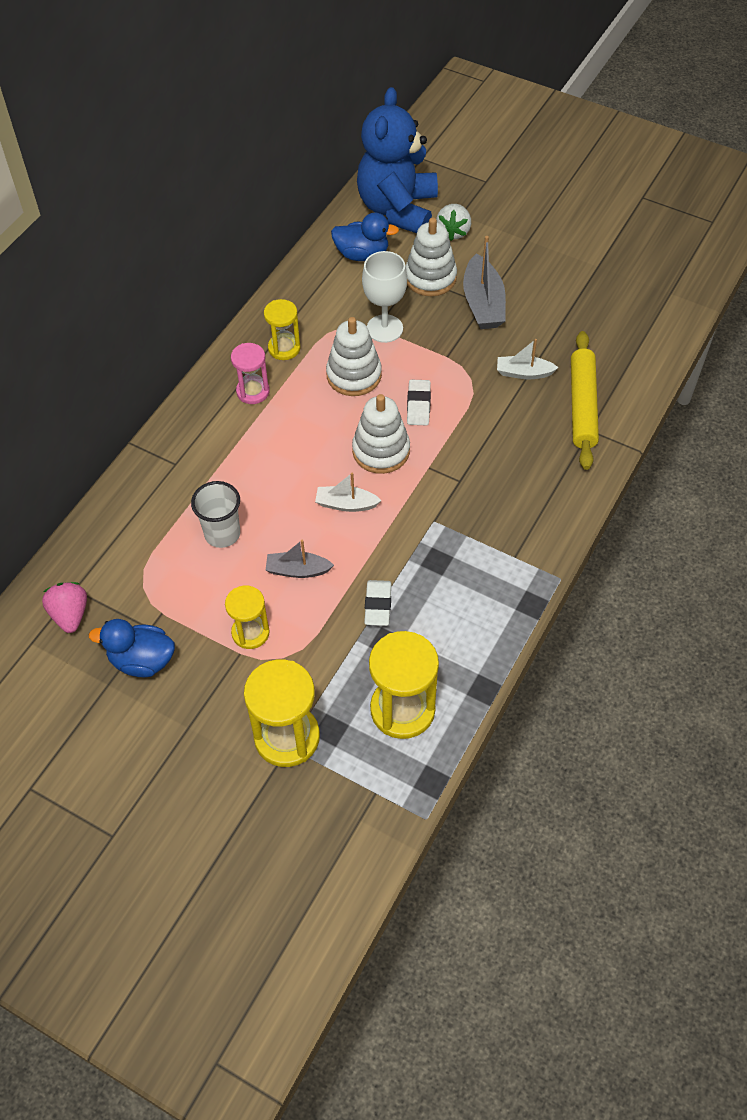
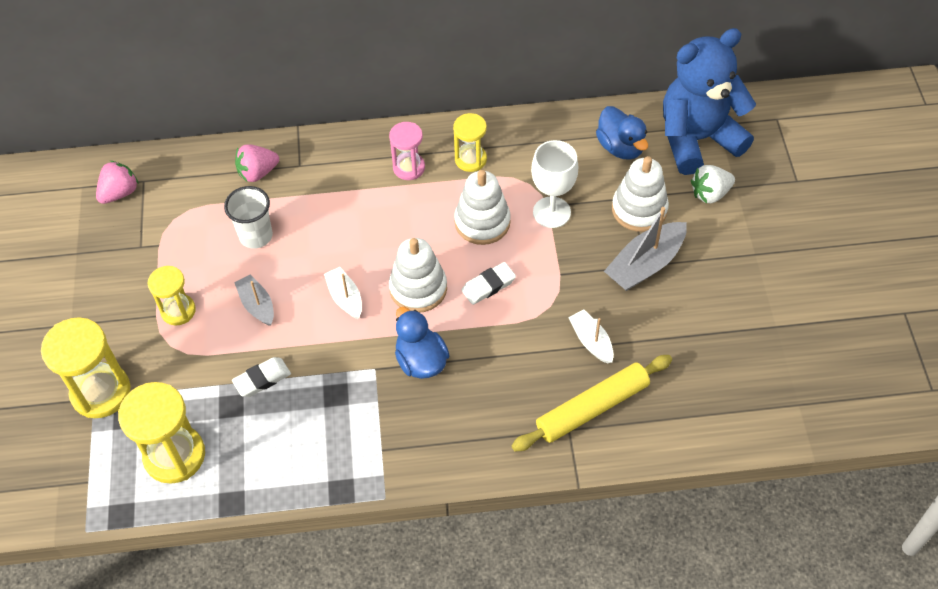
camera: 55 degrees right, 0 degrees up
(142, 660) = (109, 260): blue duck -> blue duck (421, 361)
(153, 497) = (257, 173): none -> pink strawberry

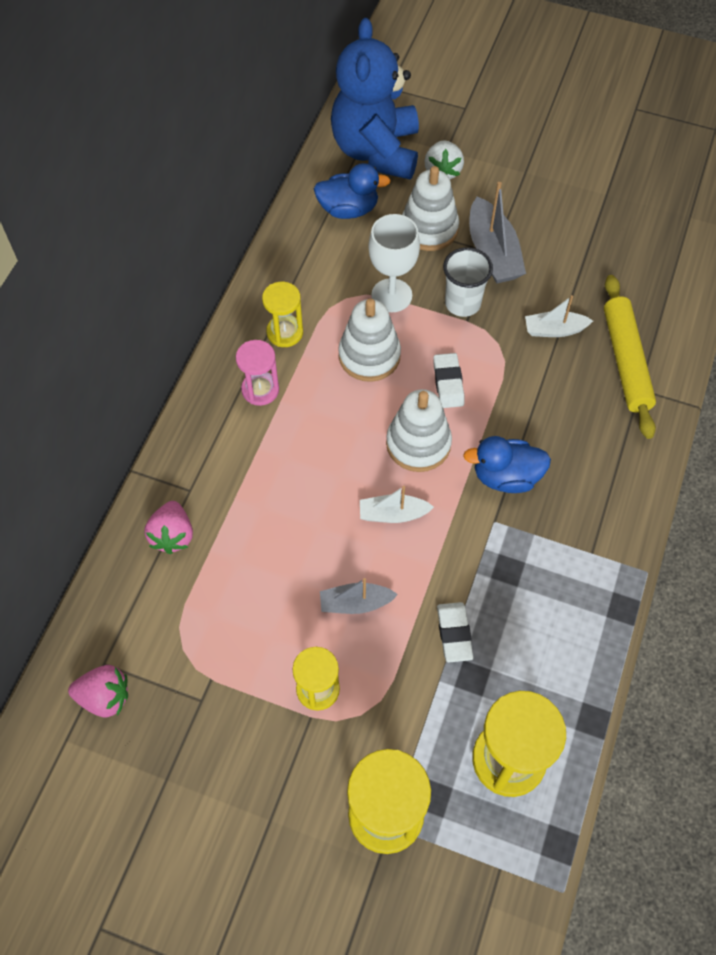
camera: 65 degrees left, 5 degrees up
(120, 193) = (105, 697): pink strawberry -> pink strawberry turned 120 degrees clockwise
(256, 236) = (261, 570): white cup -> white cup (462, 303)

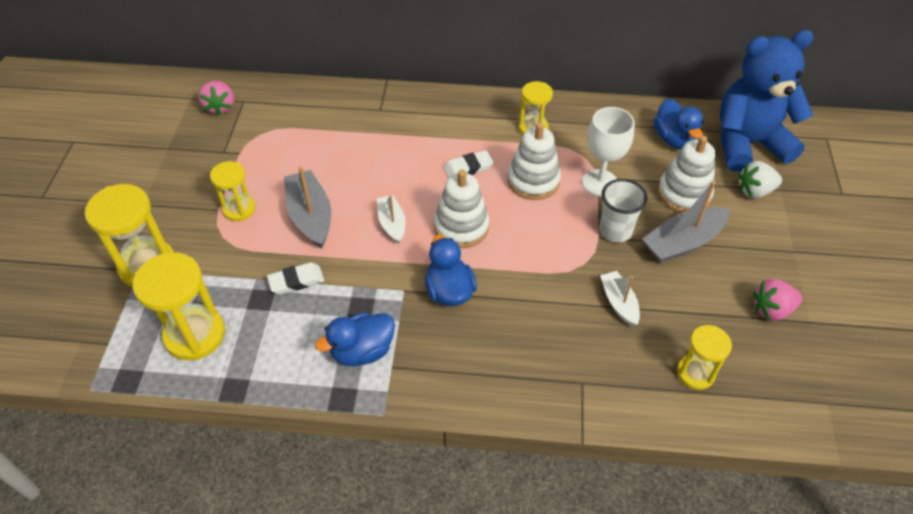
camera: 75 degrees right, 10 degrees down
(172, 535) = (342, 110): pink strawberry -> pink strawberry (771, 310)
(260, 390) = (476, 126): pink hourglass -> none
(355, 603) = (310, 216): grey boat -> grey boat, size x1.64
(448, 383) = (528, 236): white eraser -> white eraser (468, 168)
(567, 578) = (362, 351): none -> blue duck
(626, 361) = (610, 366): yellow rolling pin -> none
(645, 297) = (695, 373): none -> yellow hourglass

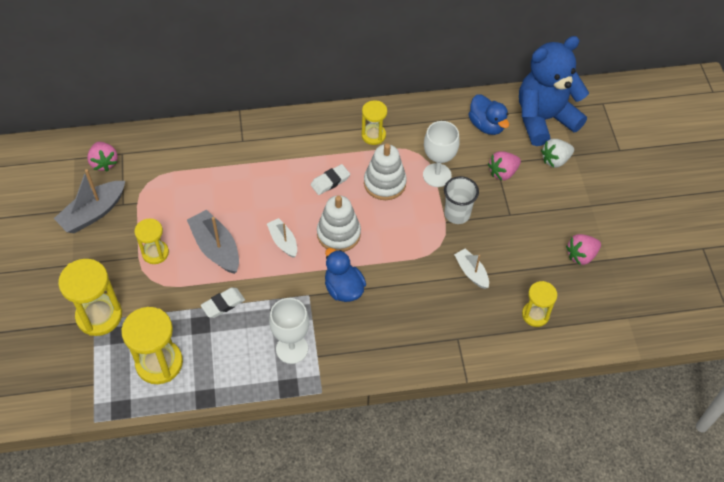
camera: 15 degrees left, 5 degrees up
(362, 351) = (292, 349): blue duck -> white goblet
(683, 242) = (509, 214): grey boat -> grey boat (93, 213)
(684, 194) = (503, 172): white stacking toy -> pink strawberry

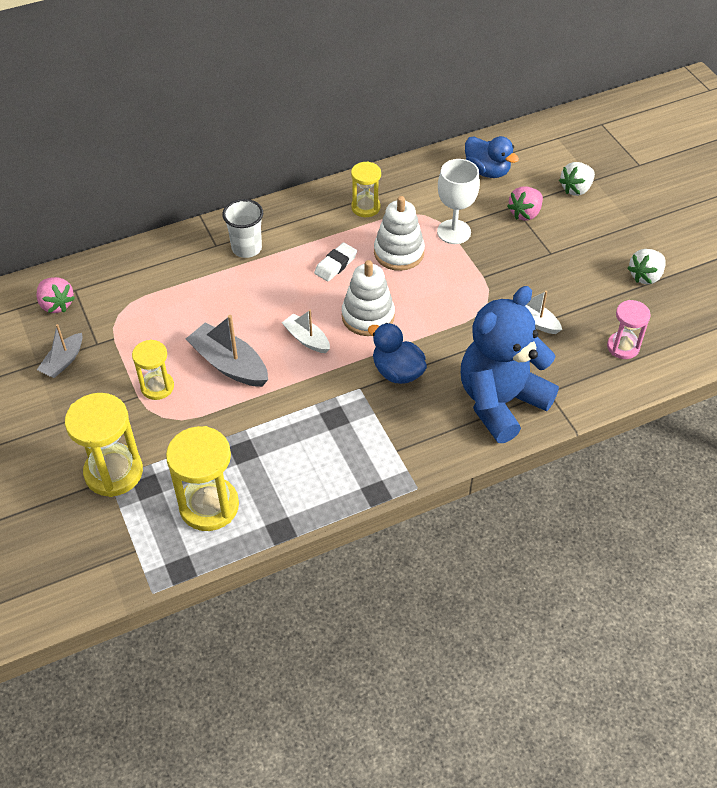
camera: 15 degrees left, 5 degrees down
(93, 213) = (63, 361): grey boat -> grey boat, size x0.61
(223, 304) = (262, 422): white eraser -> none
(292, 349) = (363, 450): white goblet -> none
(457, 214) = (493, 266): white cup -> white cup (246, 248)
(535, 315) = (623, 347): yellow hourglass -> pink hourglass
(544, 119) = (546, 152): blue teddy bear -> blue teddy bear (500, 402)
(581, 255) = (645, 276): pink strawberry -> white strawberry

